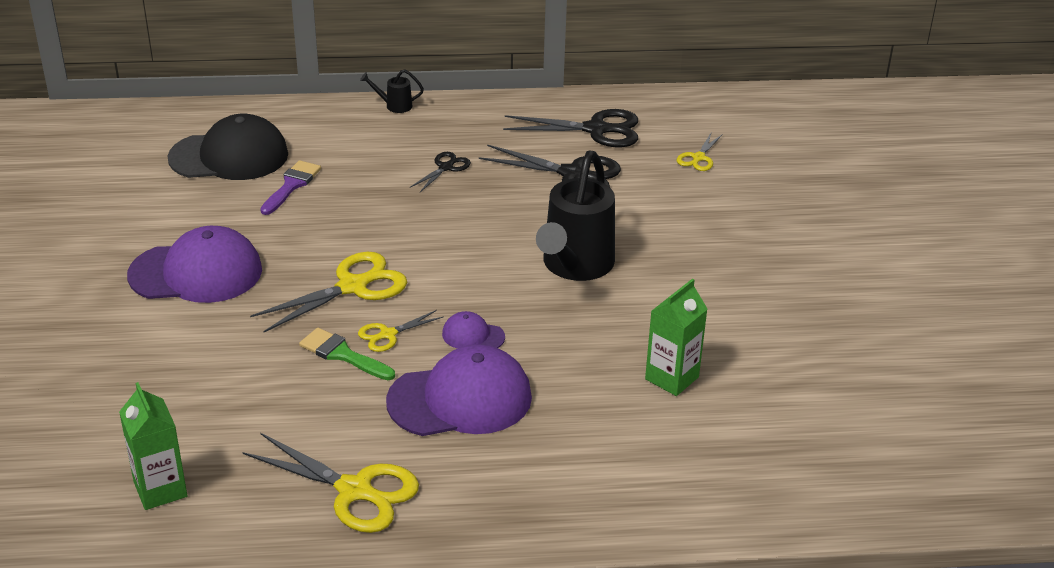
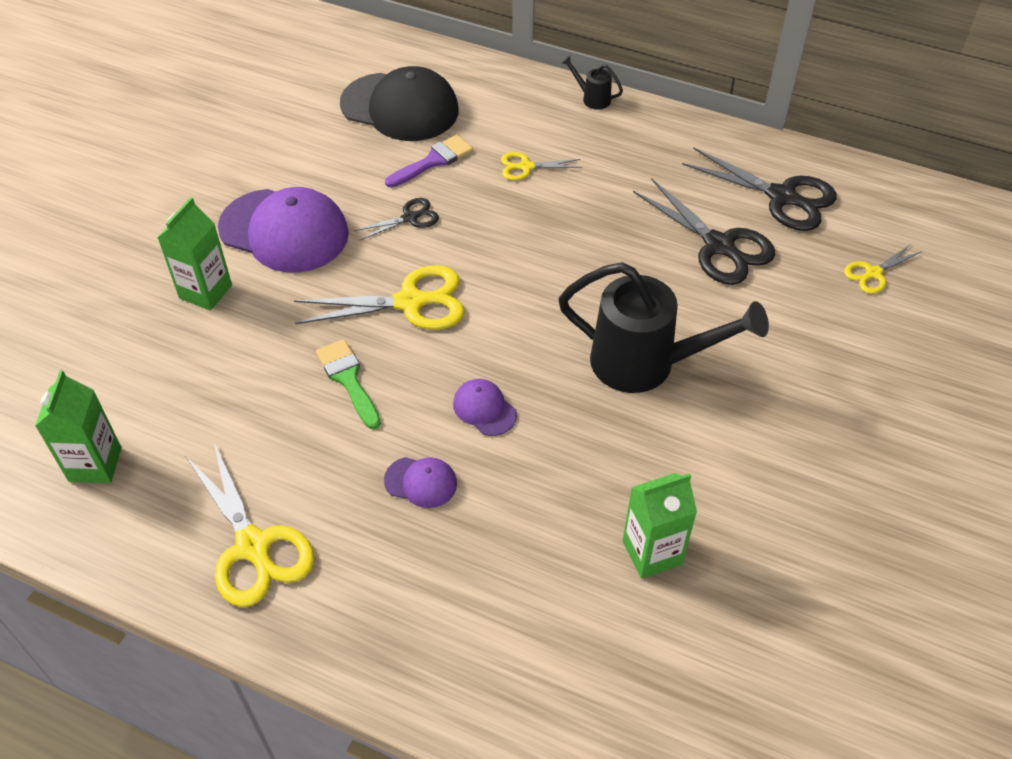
camera: 30 degrees right, 15 degrees up
(158, 337) = (205, 291): none -> green carton
(387, 334) = (405, 373): yellow scissors -> yellow scissors (526, 167)
(446, 167) = (594, 191): black scissors -> black scissors (410, 218)
(460, 399) = (421, 482): purple cap -> purple cap, size x0.46
(575, 266) = (644, 363): black watering can -> black watering can turned 120 degrees counterclockwise

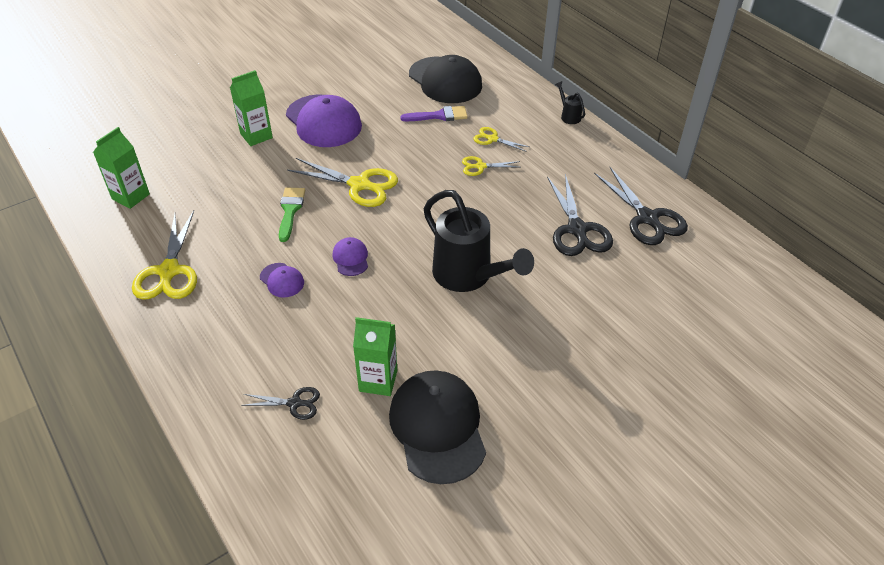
camera: 30 degrees right, 5 degrees down
(410, 218) = (399, 141): black scissors -> black scissors (295, 403)
(766, 573) = (438, 427): none -> black cap
(873, 273) = (672, 289): yellow scissors -> yellow scissors (480, 166)

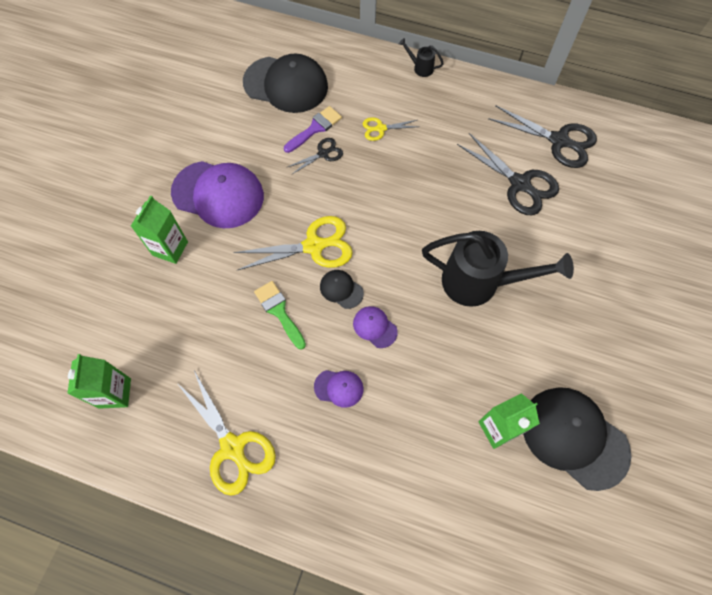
camera: 35 degrees left, 20 degrees up
(295, 403) = (456, 495): black scissors -> black scissors (323, 154)
(351, 221) = (341, 289): none -> black cap
(480, 166) = (395, 164): yellow scissors -> none

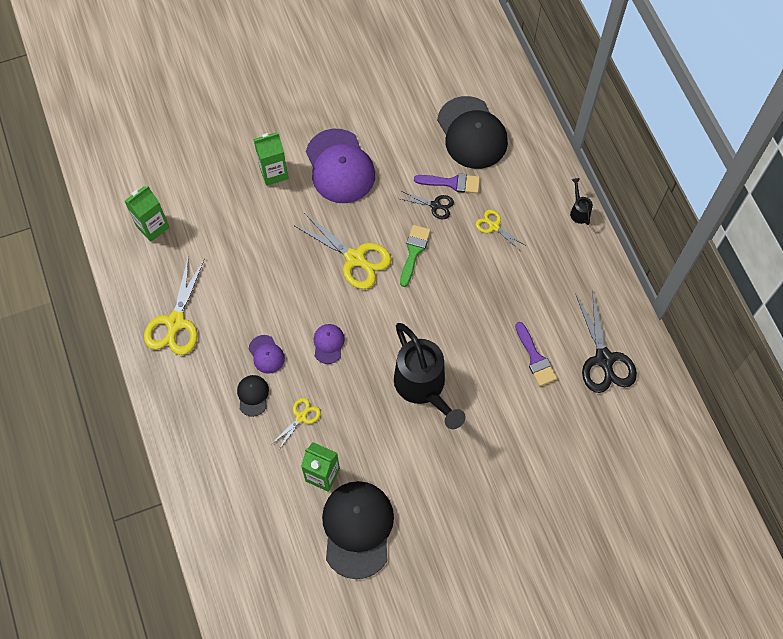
camera: 50 degrees right, 0 degrees up
(279, 311) = (288, 276): green brush -> green brush (414, 252)
(341, 289) = (338, 301): black cap -> black cap (253, 395)
(426, 404) = (301, 417): none -> yellow scissors
(520, 184) = (535, 358): black scissors -> purple brush

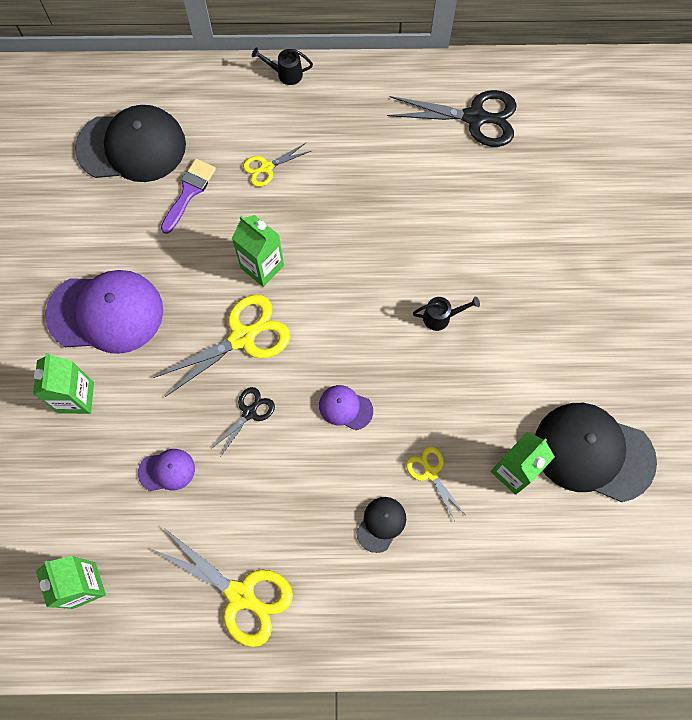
camera: 70 degrees left, 5 degrees up
(253, 395) = (381, 524): black cap -> black cap turned 105 degrees clockwise
(266, 354) = (331, 489): purple cap -> purple cap (167, 470)
(414, 252) = (262, 266): green brush -> green carton
(423, 387) = (441, 317): black watering can -> black watering can, size x0.42
(435, 205) = (211, 221): black scissors -> black scissors (249, 412)
(535, 358) = (448, 185): purple brush -> none

